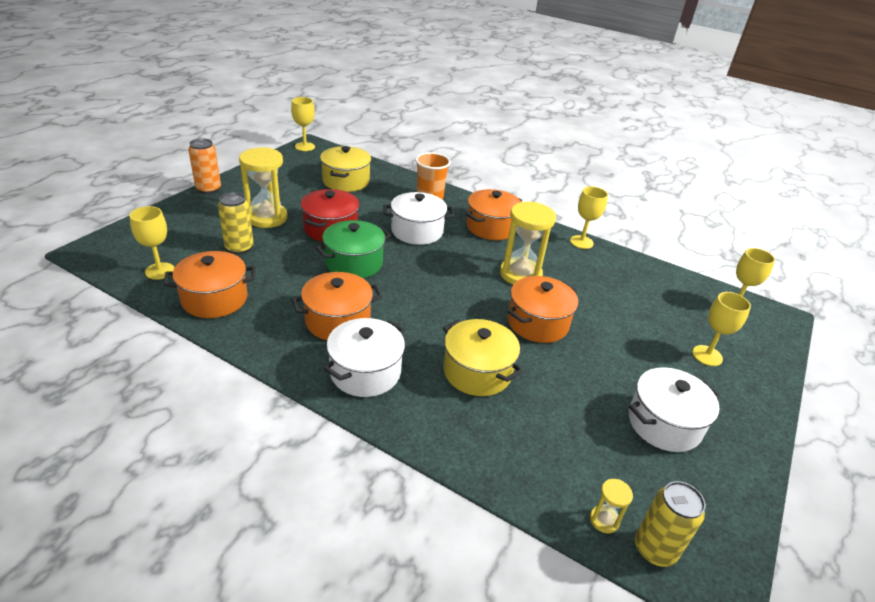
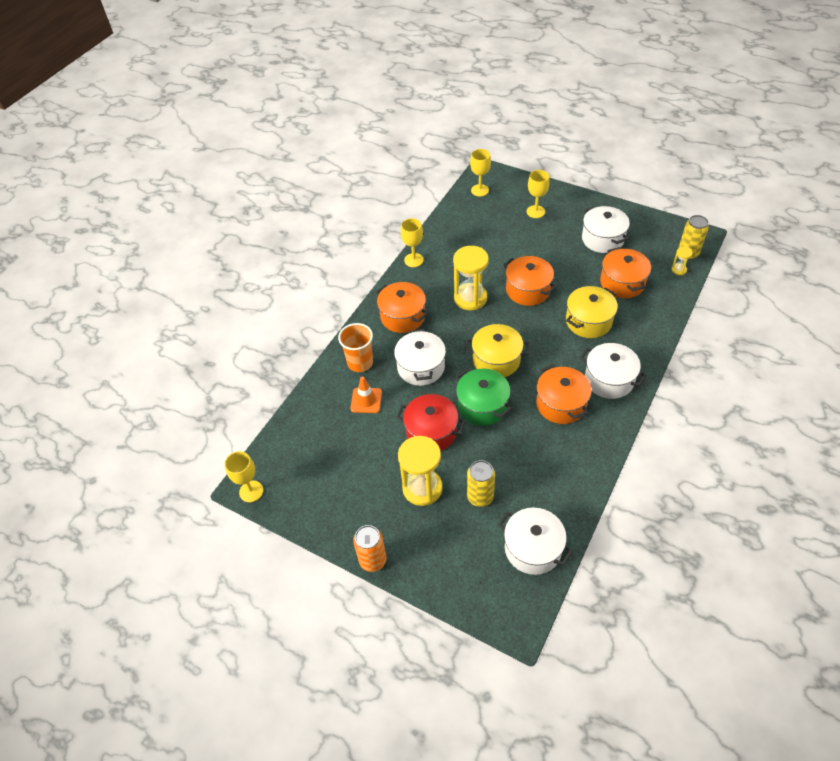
camera: 85 degrees left, 15 degrees up
(160, 271) = (532, 548): yellow goblet -> white pot
(214, 299) = (559, 492): orange pot -> orange pot (622, 283)
(346, 181) = (333, 436): yellow pot -> yellow pot (496, 360)
(381, 199) = (366, 400): none -> orange traffic cone

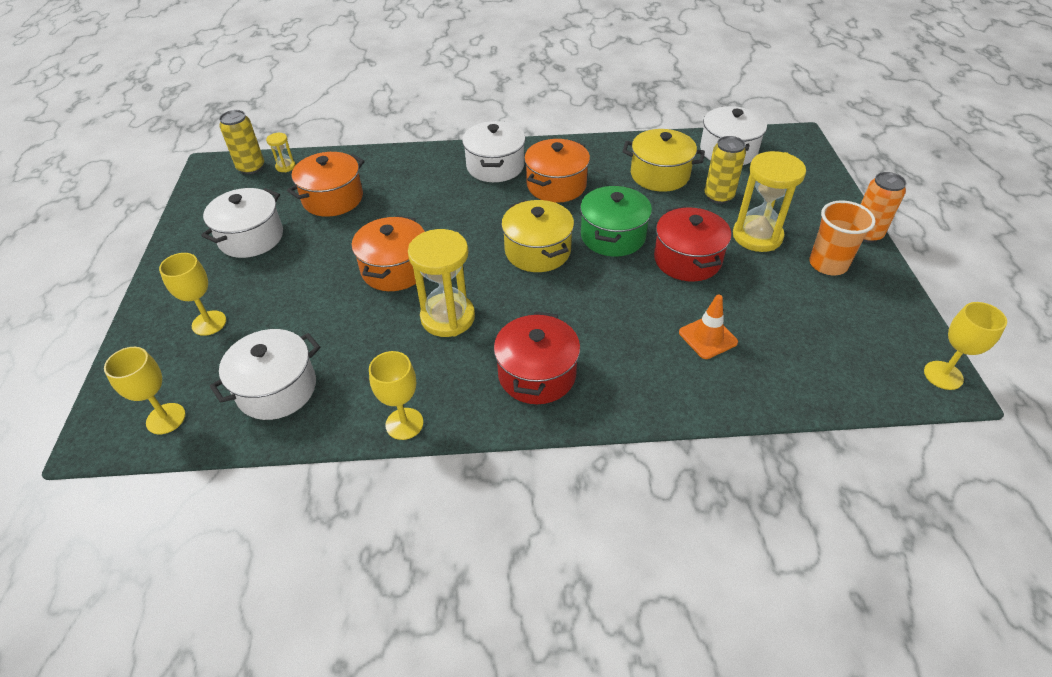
camera: 125 degrees left, 5 degrees down
(360, 363) = (658, 377): orange cup -> orange cup (828, 264)
(403, 316) = (537, 374): orange pot -> red pot
(421, 367) = (608, 311): white pot -> white pot (277, 389)
(588, 321) = (418, 204): yellow pot -> yellow pot (659, 175)

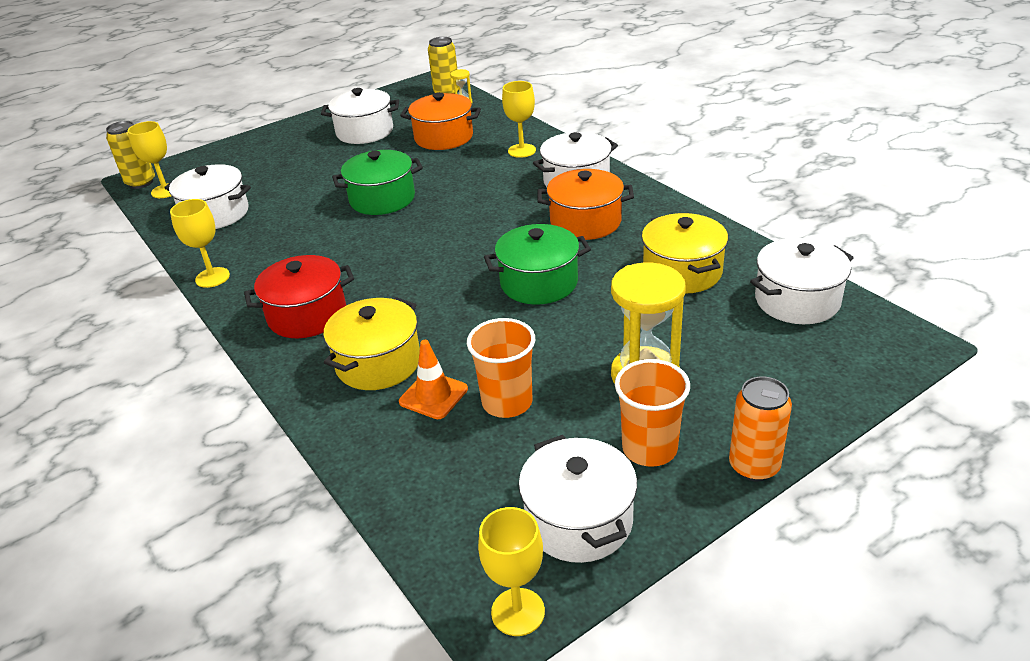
camera: 60 degrees right, 10 degrees down
(209, 323) = (262, 161): yellow goblet -> yellow goblet (522, 151)
(395, 269) = (382, 199): orange pot -> green pot
(448, 317) = (344, 246): yellow hourglass -> none
(537, 251) = (472, 252): yellow pot -> yellow pot (378, 363)
(687, 259) = (548, 341): red pot -> none
(718, 196) = (691, 324): yellow can -> yellow can (141, 182)
(741, 304) = (507, 402): none -> orange cup
(876, 319) = (579, 520): none -> white pot

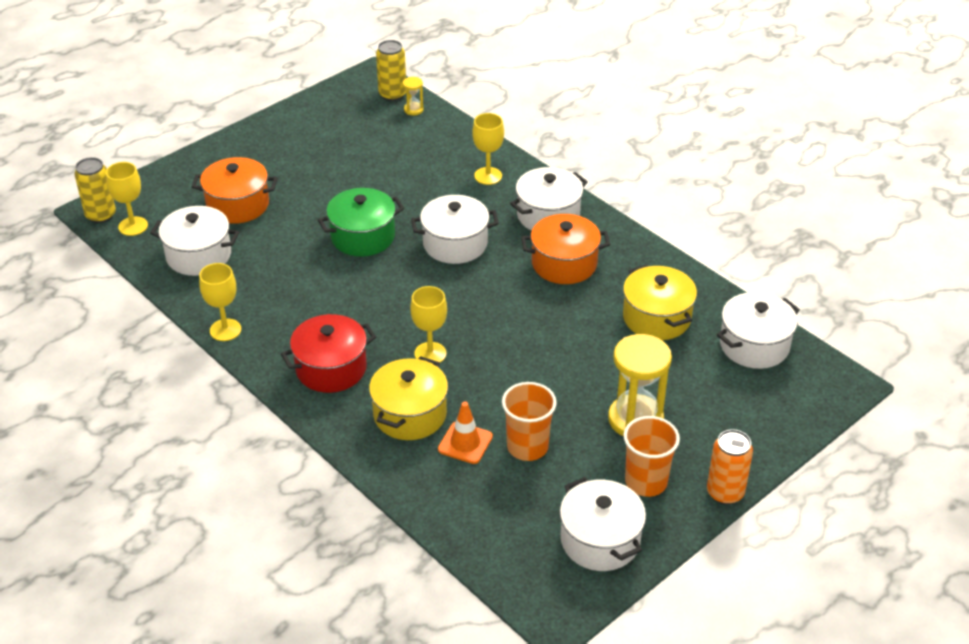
camera: 10 degrees left, 5 degrees up
(365, 132) = (319, 148): white pot -> white pot (455, 244)
(443, 137) = (404, 157): orange pot -> orange pot (238, 205)
(518, 612) = (567, 607): yellow goblet -> yellow goblet (430, 353)
(539, 283) = (533, 331): green pot -> none

